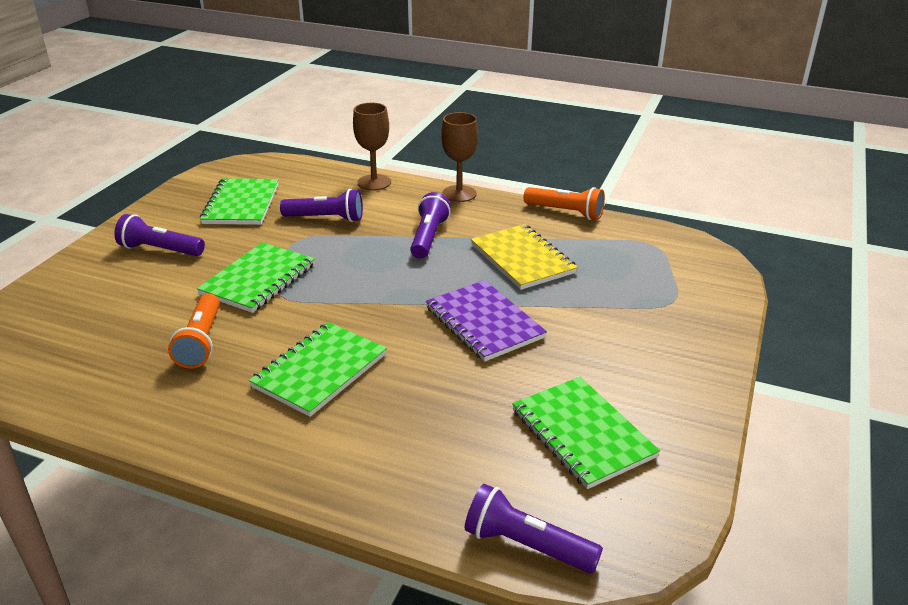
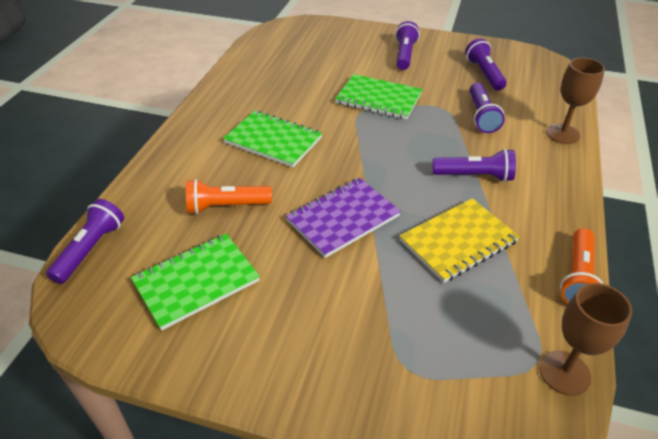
camera: 85 degrees right, 10 degrees up
(201, 342) = (301, 90): orange flashlight -> orange flashlight (226, 206)
(241, 204) = (484, 74): green notebook -> purple flashlight
(459, 194) = (573, 190): brown goblet -> brown goblet (564, 373)

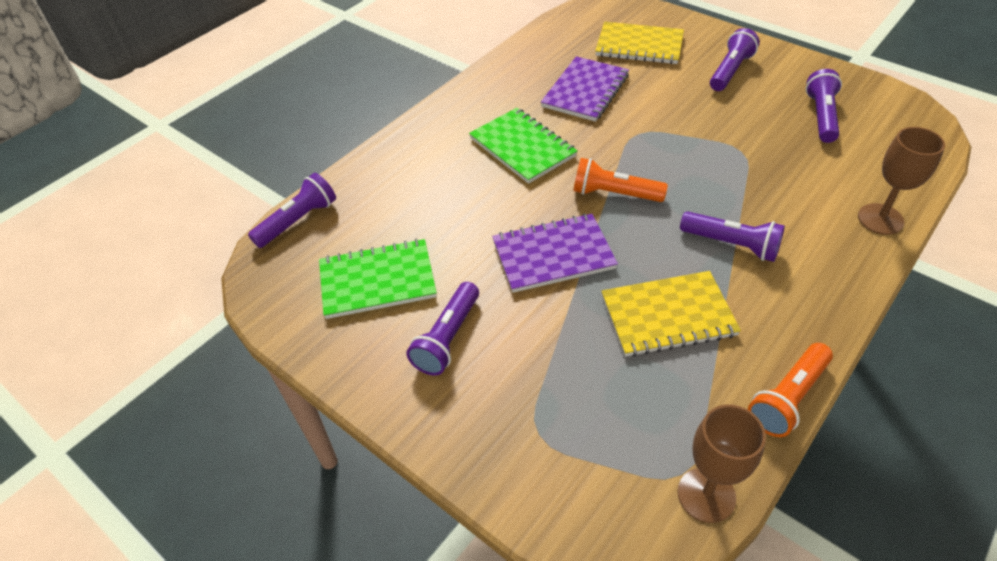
camera: 25 degrees right, 5 degrees up
(226, 206) = (440, 210): orange flashlight -> orange flashlight (614, 194)
(303, 88) = (585, 91): none -> purple notebook
(327, 49) = (639, 46): none -> yellow notebook
(378, 99) = (667, 122): green notebook -> none
(481, 116) = (784, 171): purple flashlight -> purple flashlight (448, 338)

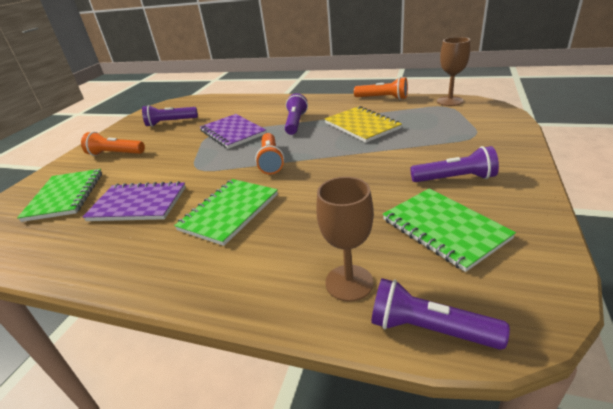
camera: 110 degrees left, 15 degrees down
(553, 255) = (345, 165): purple notebook -> purple notebook (232, 132)
(639, 46) = (65, 196): yellow notebook -> green notebook
(730, 71) = (115, 154): purple flashlight -> orange flashlight
(880, 219) = (255, 100): brown goblet -> brown goblet (349, 282)

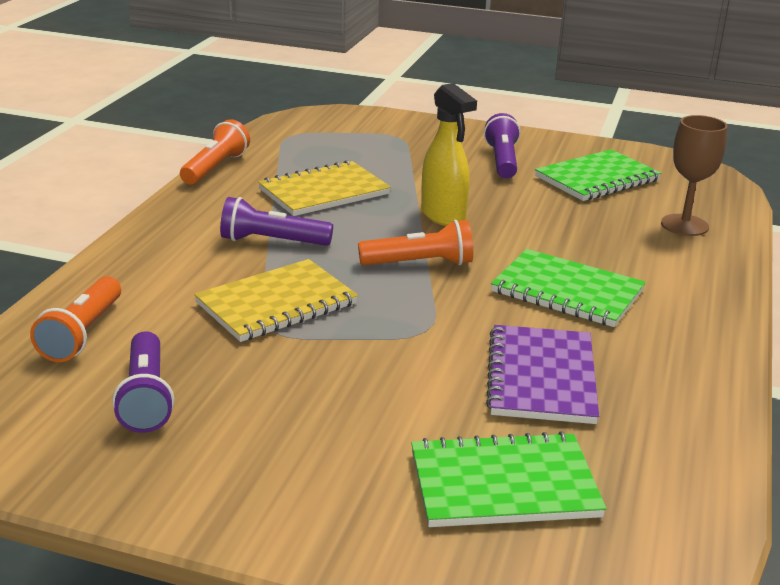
camera: 95 degrees left, 5 degrees down
(115, 154) = (308, 457): orange flashlight -> orange flashlight (83, 333)
(232, 132) = (276, 304): purple notebook -> yellow notebook
(337, 163) = (443, 216): none -> yellow spray bottle
(429, 329) = (726, 201): purple flashlight -> none
(449, 101) = (272, 130): brown goblet -> none

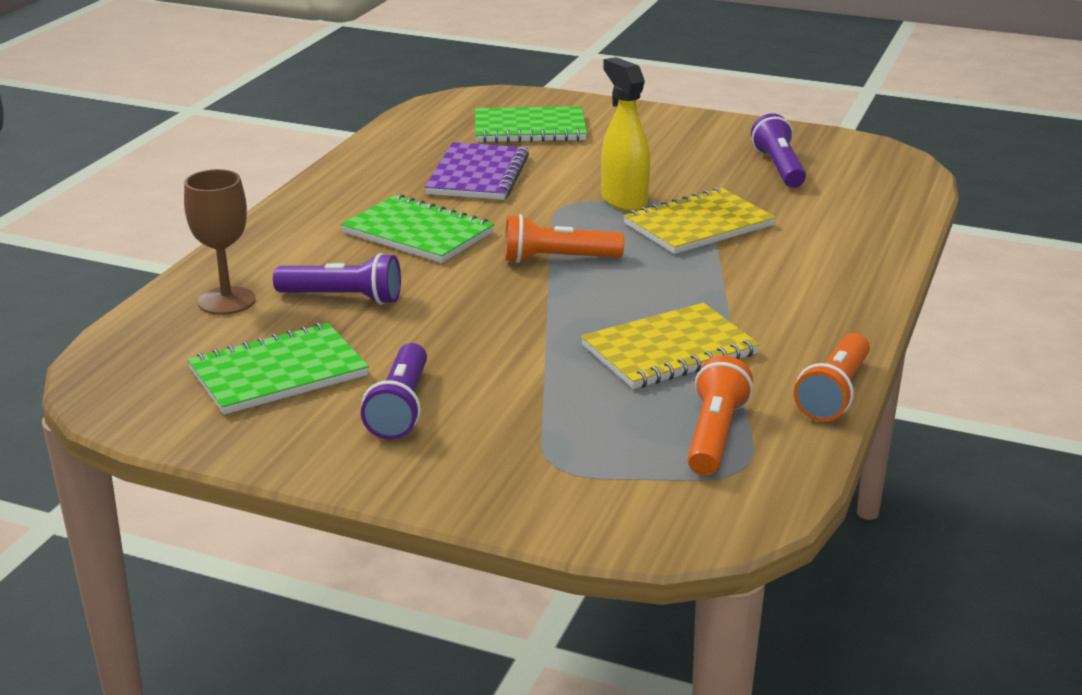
camera: 175 degrees left, 0 degrees up
(83, 333) = (858, 205): orange flashlight -> orange flashlight (714, 435)
(272, 241) = (719, 283): purple flashlight -> purple flashlight (343, 298)
(443, 216) = (518, 314): yellow spray bottle -> yellow spray bottle (623, 200)

